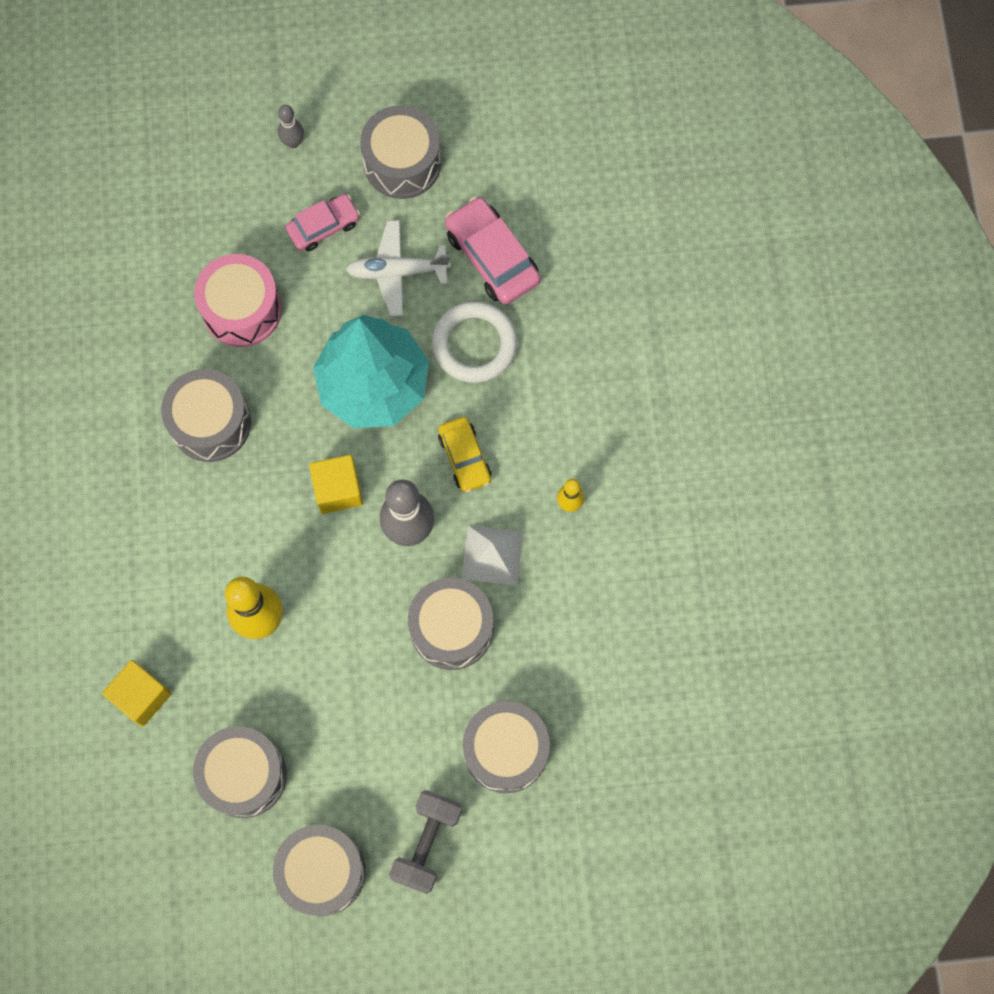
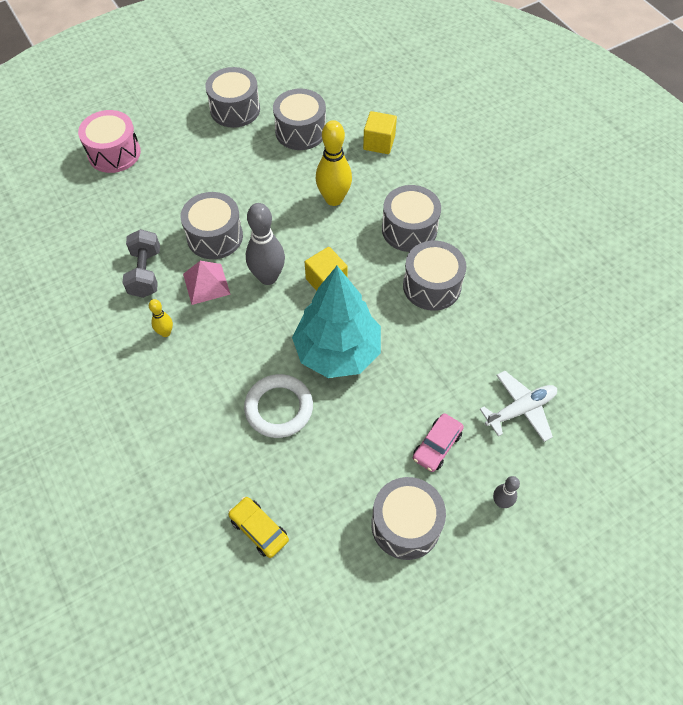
camera: 155 degrees right, 15 degrees down
(242, 309) = (458, 362): pink drum -> pink drum (114, 153)
(397, 272) = (363, 436): white plane -> white plane (520, 409)
(426, 843) = (183, 138): grey dumbbell -> grey dumbbell (145, 273)
(464, 457) = (251, 332): yellow car -> yellow car (259, 529)
(492, 257) = (295, 479): pink car -> none
(492, 555) = (206, 284): white pyramid -> pink pyramid
(505, 750) = (155, 192): grey drum -> grey drum (409, 229)

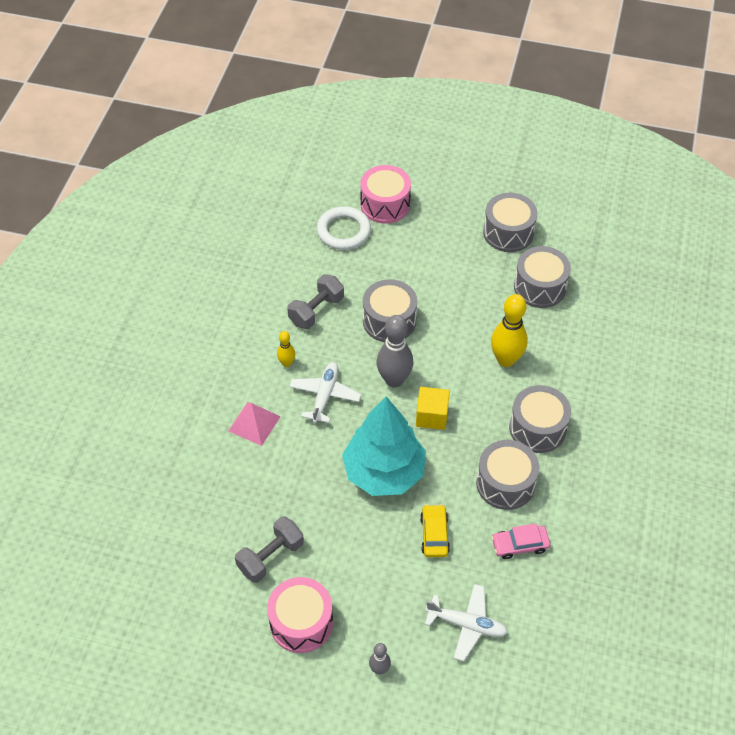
camera: 45 degrees right, 5 degrees down
(206, 284) = (348, 350): pink pyramid -> pink pyramid (254, 423)
(226, 333) = (325, 395): none -> white plane
(259, 529) = (211, 539): yellow car -> yellow car (434, 534)
(279, 408) = (304, 475): white ring -> white ring (343, 231)
(324, 496) = (270, 557): none -> grey dumbbell
(379, 143) = (592, 342): yellow cube -> none
(405, 525) = (301, 622): grey drum -> pink drum
(437, 446) = (379, 593): pink car -> pink car (520, 545)

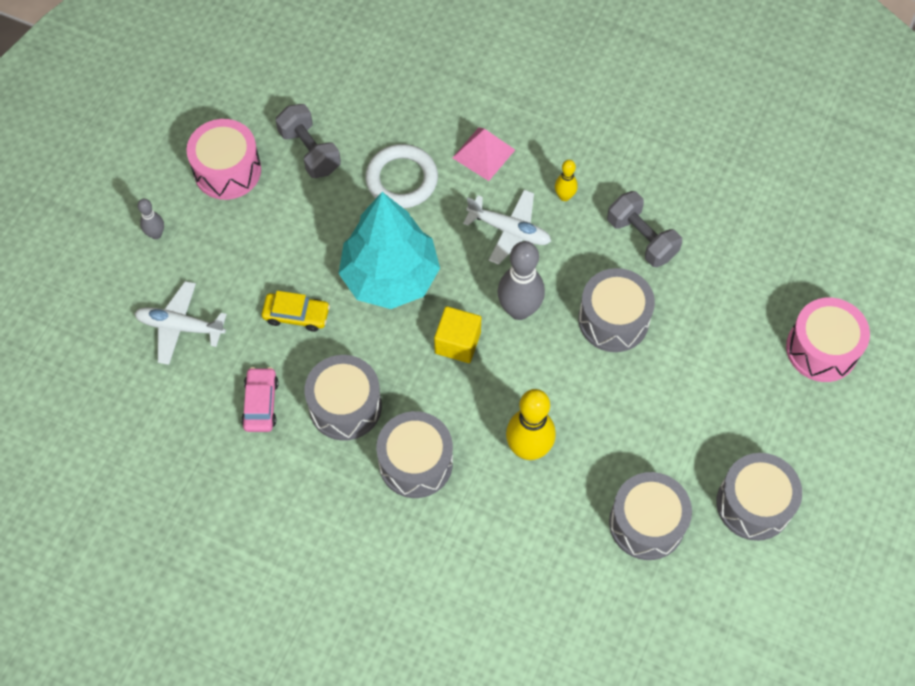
camera: 100 degrees right, 10 degrees up
(343, 231) = (775, 289): white ring -> white ring (401, 179)
(466, 624) = (180, 326): white plane -> white plane turned 75 degrees clockwise

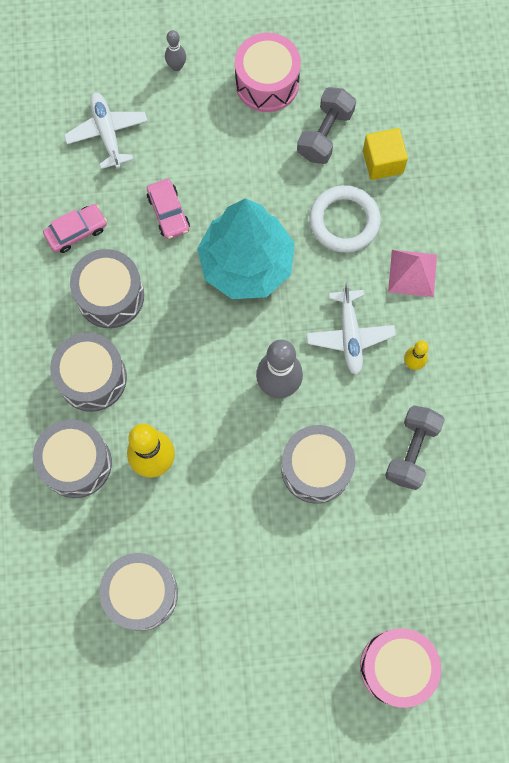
camera: 60 degrees right, 10 degrees up
(296, 315) = (168, 212): yellow car -> pink car
(457, 342) = (218, 351): yellow cube -> yellow cube (382, 162)
(754, 504) = (209, 677): grey drum -> grey drum (76, 463)

